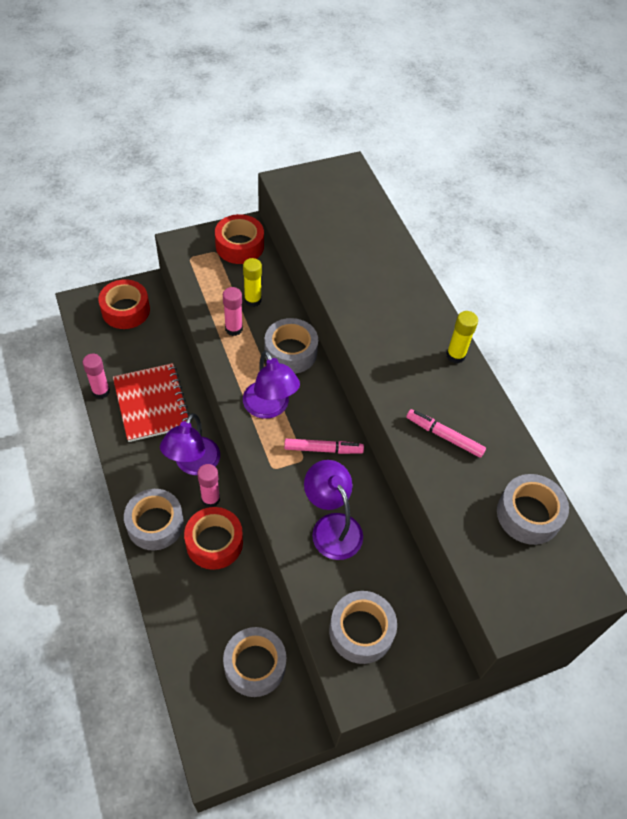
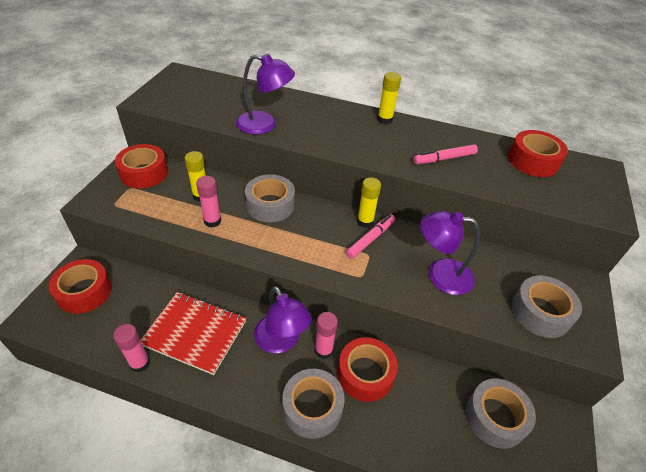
camera: 50 degrees left, 10 degrees down
(270, 408) = (306, 245): purple lamp -> purple lamp (264, 125)
(341, 432) = (365, 221): none -> yellow glue stick
(528, 514) = (533, 161): grey tape -> red tape

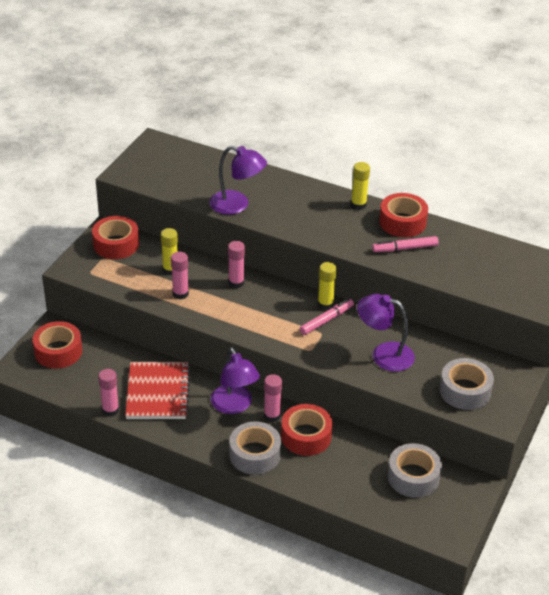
camera: 10 degrees right, 5 degrees down
(195, 333) = (157, 392): red notebook -> red notebook turned 60 degrees clockwise
(270, 205) = (236, 283): grey tape -> pink glue stick
(533, 161) = (494, 256): red tape -> red tape (402, 222)

